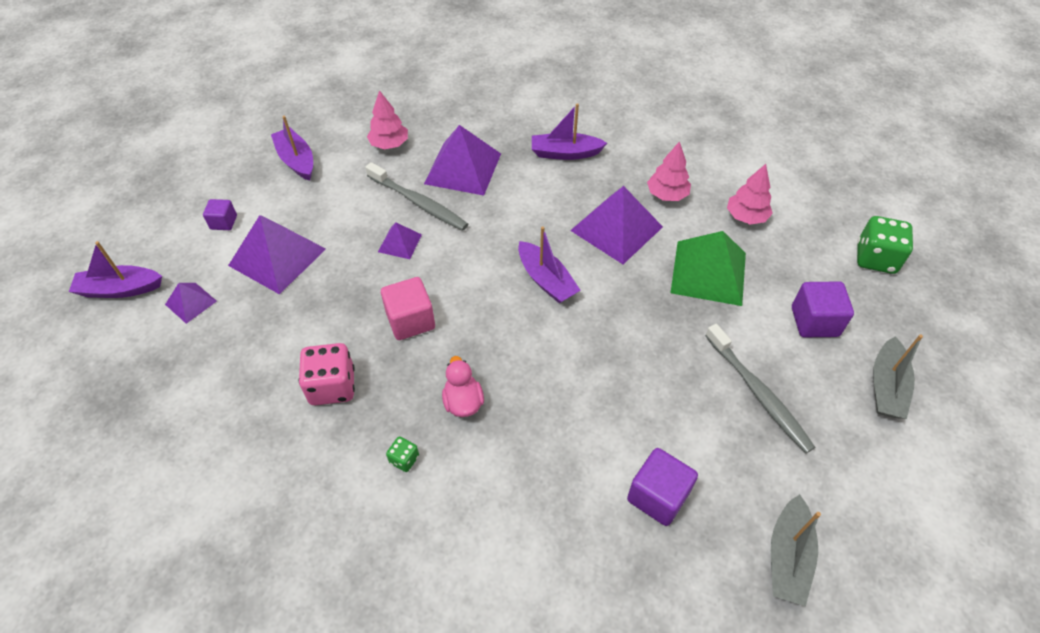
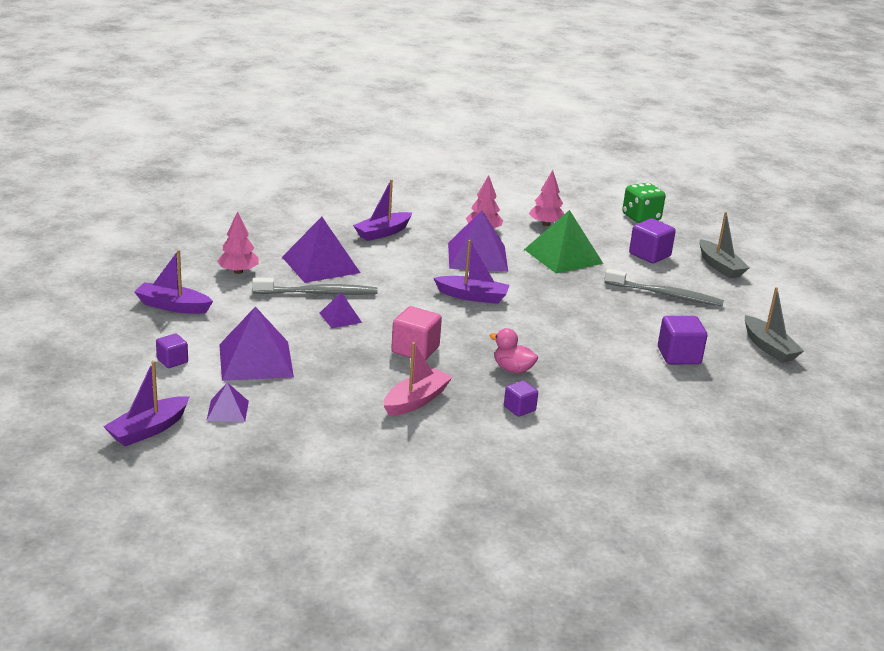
camera: 45 degrees left, 25 degrees down
(332, 386) = (416, 401): pink dice -> pink boat
(404, 459) = (519, 408): green dice -> purple cube

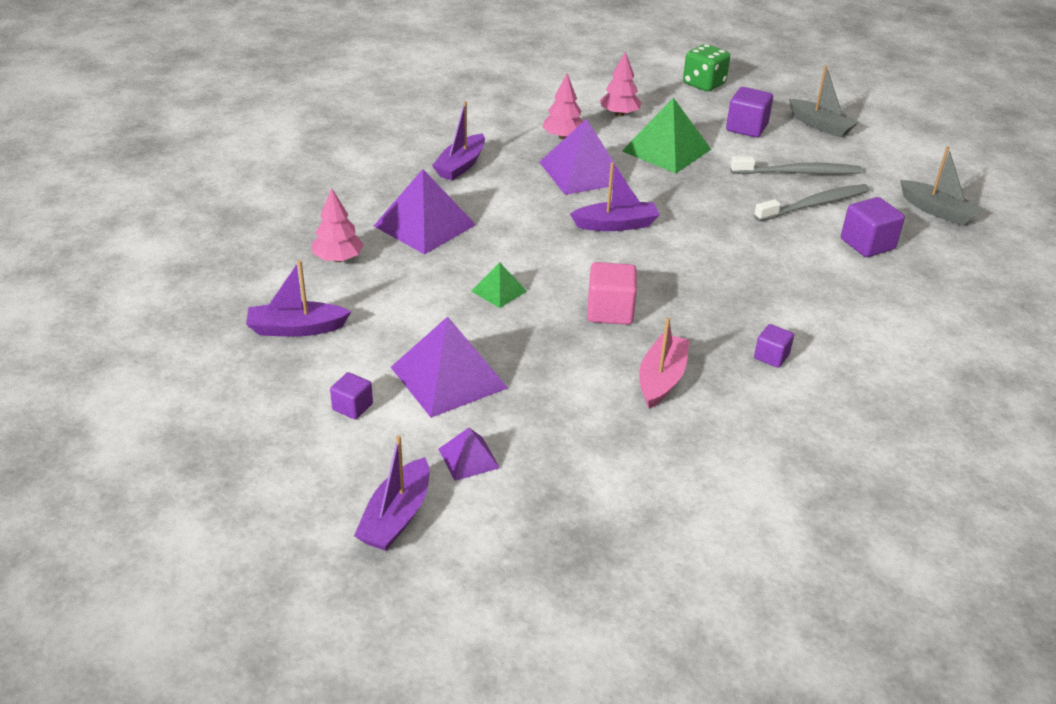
camera: 20 degrees left, 10 degrees up
(318, 293) = (450, 265): grey toothbrush -> grey toothbrush (814, 205)
(340, 317) = (499, 291): purple pyramid -> green pyramid
(513, 369) = (726, 308): pink duck -> none

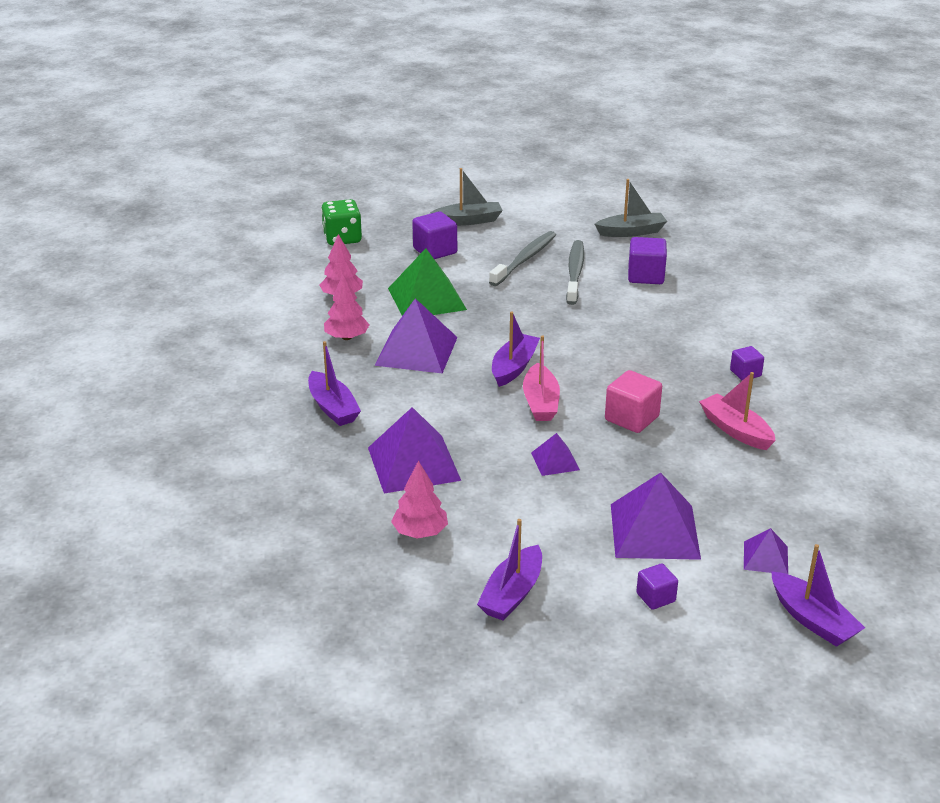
camera: 55 degrees left, 5 degrees down
(499, 291) = (555, 461): green pyramid -> purple pyramid
(578, 255) = (540, 402): none -> pink boat

